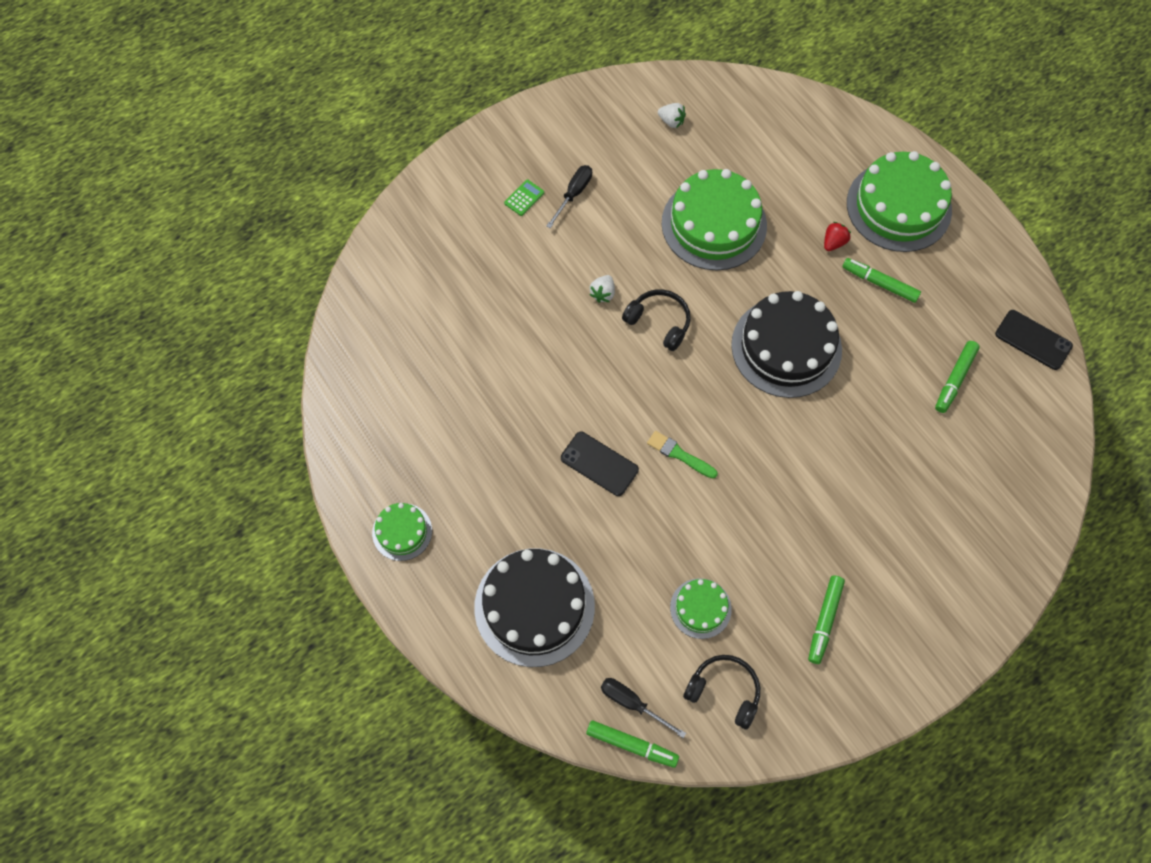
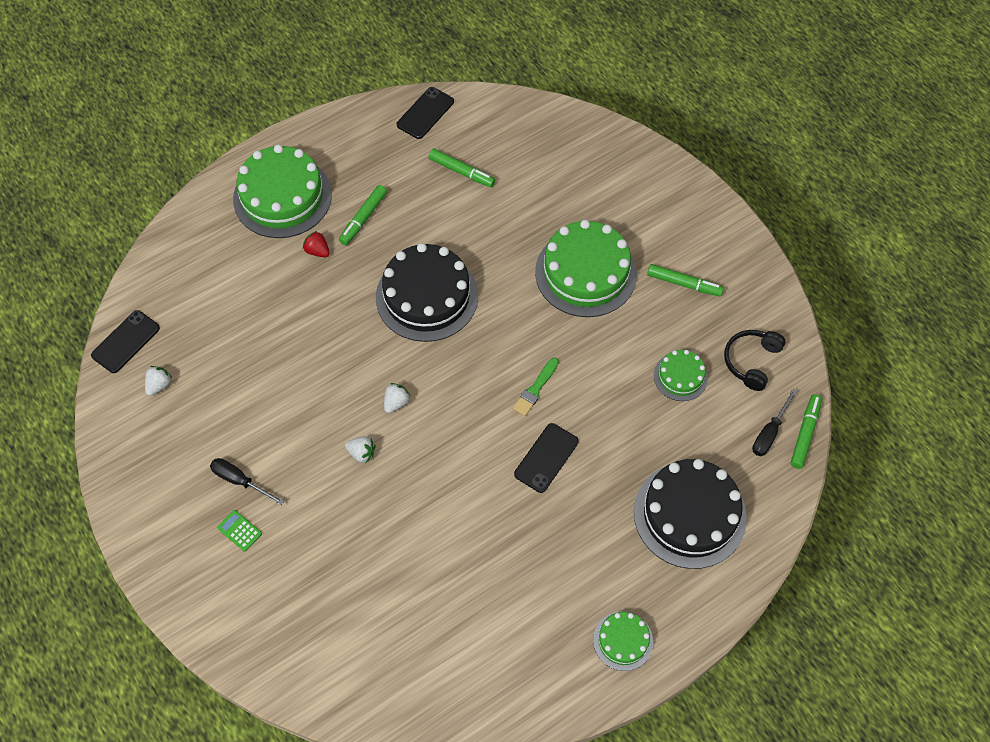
camera: 90 degrees left, 5 degrees down
(659, 322) = (396, 402): black headphones -> white strawberry
(714, 224) = (288, 350): green cake -> green cake (585, 273)
(716, 90) = (126, 342): none -> black phone

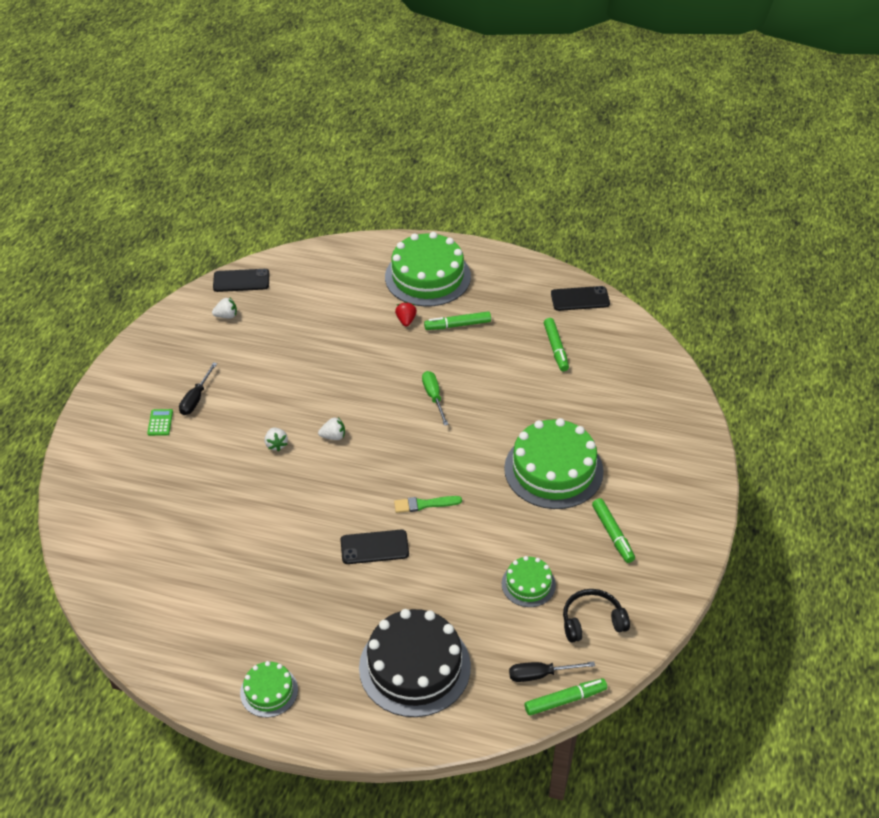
camera: 50 degrees right, 15 degrees down
(240, 481) = (196, 398): black screwdriver -> black screwdriver turned 150 degrees counterclockwise
(427, 296) = (434, 397): black cake -> green screwdriver

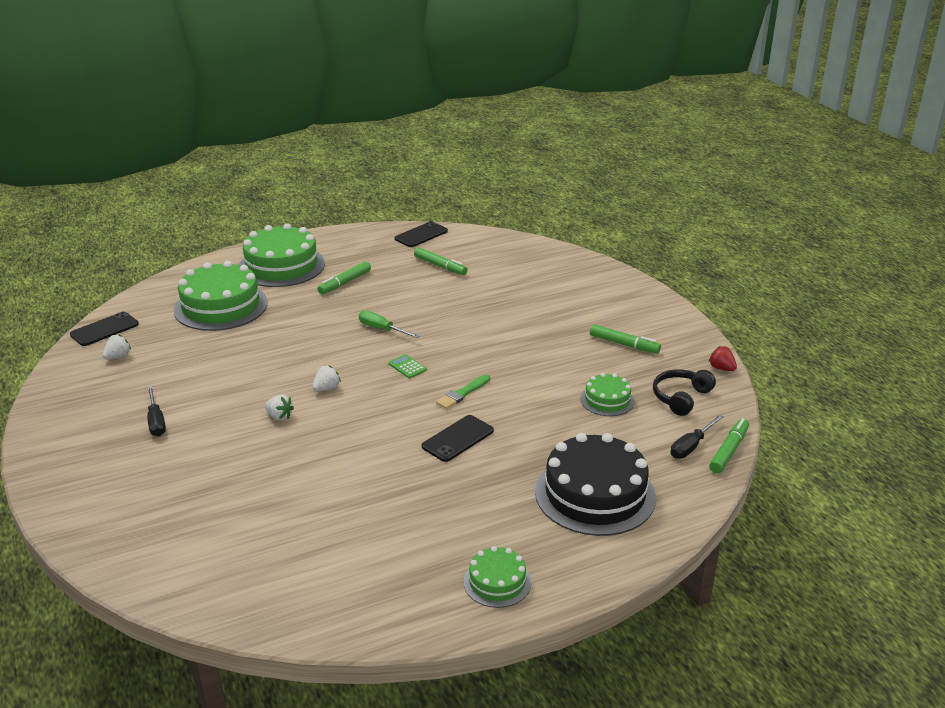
camera: 40 degrees left, 15 degrees down
(160, 422) = (137, 454): green calculator -> green calculator (407, 367)
(406, 320) = (297, 296): red strawberry -> red strawberry (721, 368)
(553, 470) = (532, 329): green cake -> green cake (221, 306)

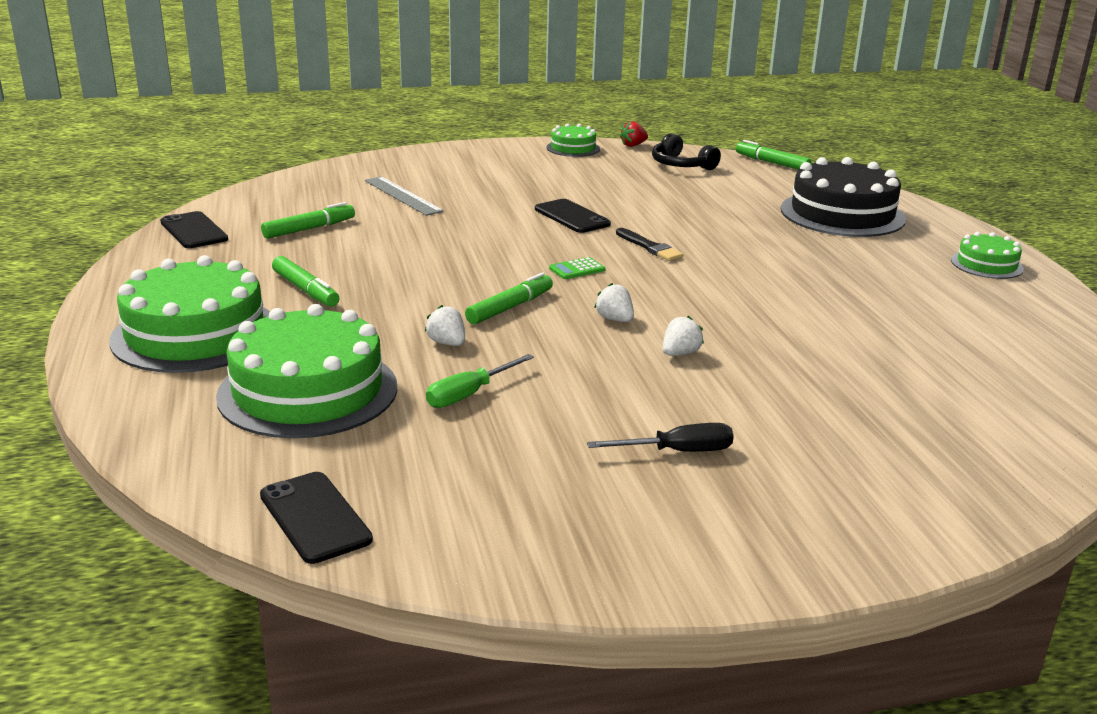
camera: 80 degrees left, 5 degrees down
(118, 356) = (439, 496): white strawberry -> white strawberry (447, 343)
(382, 329) = (469, 276): green screwdriver -> green screwdriver (469, 394)
(457, 438) = (744, 258): black phone -> black phone (572, 217)
(462, 393) = (649, 247): green brush -> black brush
(519, 285) = (403, 195): none -> grey ruler
(607, 400) = (679, 190): green cake -> green cake (573, 148)
(624, 344) = (571, 170): green marker -> green marker (510, 307)
(691, 446) = (764, 173): black screwdriver -> none

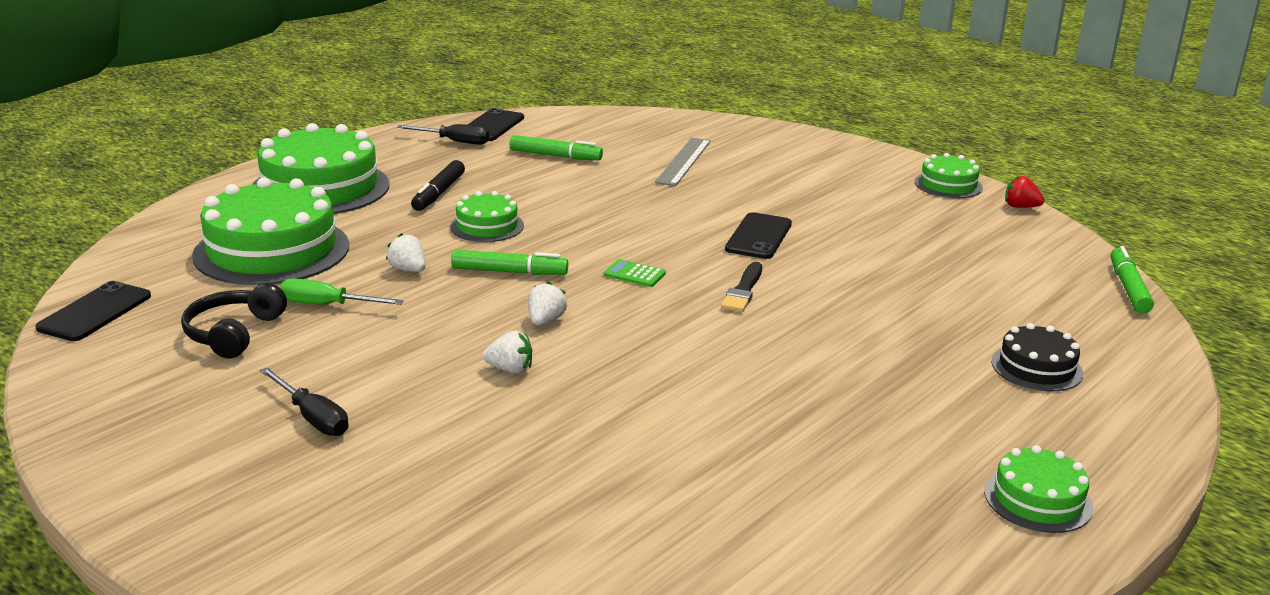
camera: 55 degrees right, 0 degrees up
(199, 253) = (454, 141): none -> black screwdriver
(305, 290) = (438, 193): green marker -> black marker
(408, 291) = (487, 226): none -> green cake
(447, 343) = (408, 270): white strawberry -> white strawberry turned 60 degrees counterclockwise
(681, 165) = (1011, 244): black headphones -> black headphones (233, 333)
(842, 214) = (1036, 367): black cake -> black cake, size x0.51

